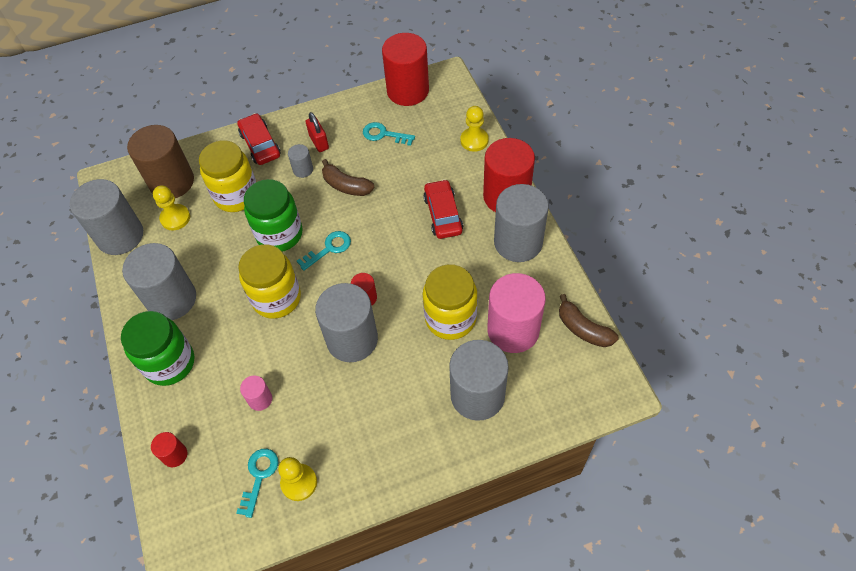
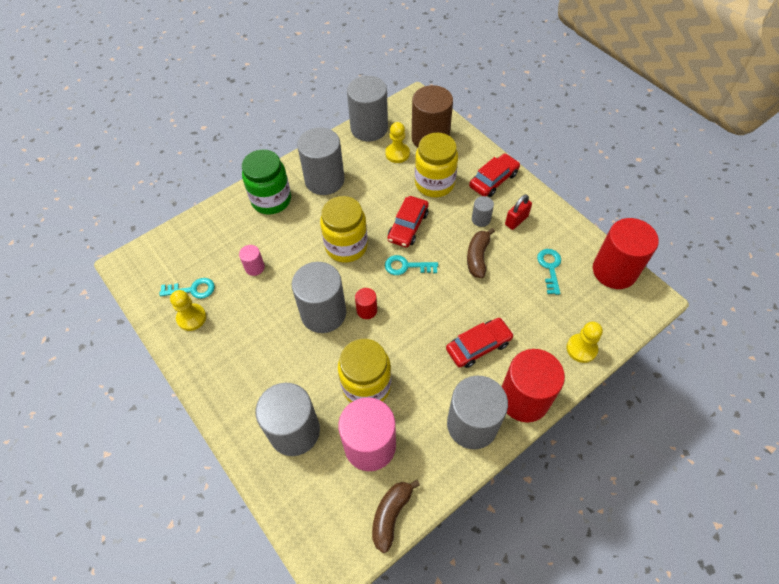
camera: 70 degrees right, 0 degrees up
(175, 455) = (200, 231): red cylinder -> none
(279, 234) = (408, 226): green jar -> red car
(329, 249) = (406, 266): turquoise key -> turquoise key turned 150 degrees clockwise

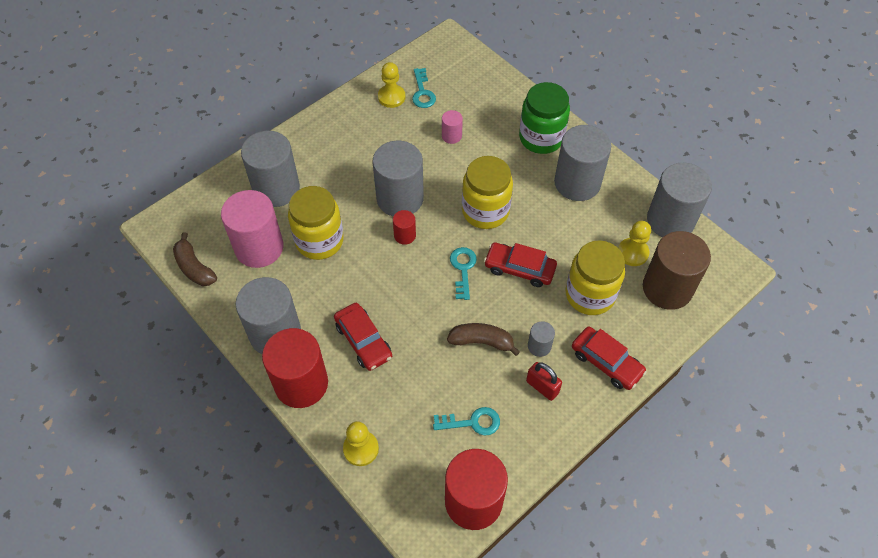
camera: 85 degrees right, 0 degrees up
(391, 515) = (194, 267): brown banana -> brown banana turned 150 degrees counterclockwise

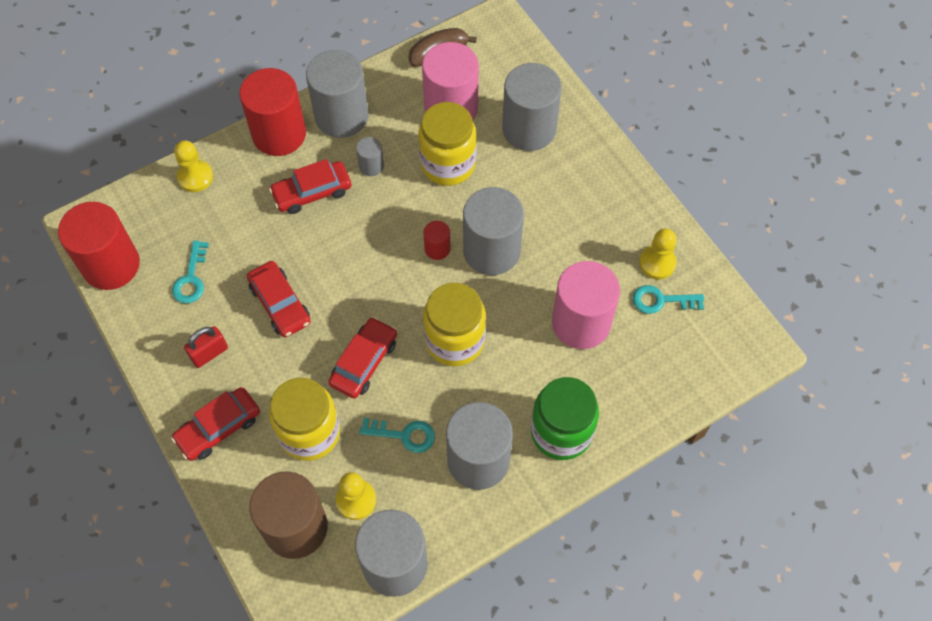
camera: 100 degrees right, 5 degrees up
(451, 136) = (581, 323): pink cylinder -> pink cylinder, size x2.20
(463, 269) = (377, 301): turquoise key -> turquoise key (404, 435)
(481, 342) = (280, 304): brown banana -> red car
(539, 346) = (258, 361): grey cylinder -> grey cylinder (371, 166)

